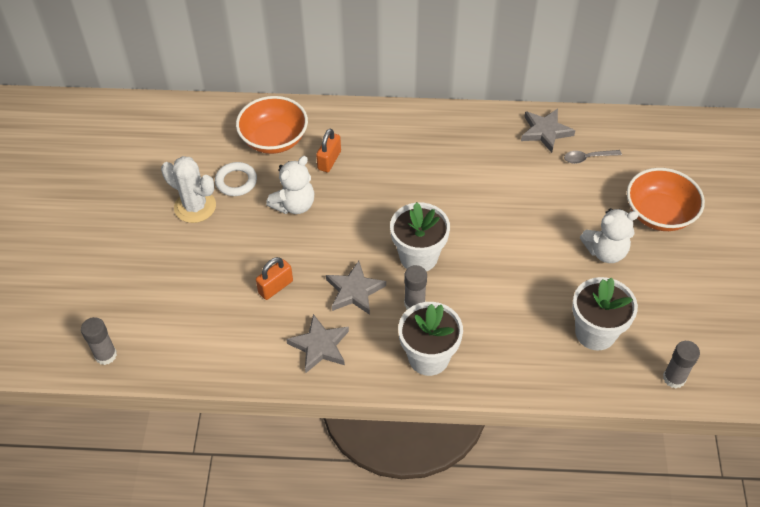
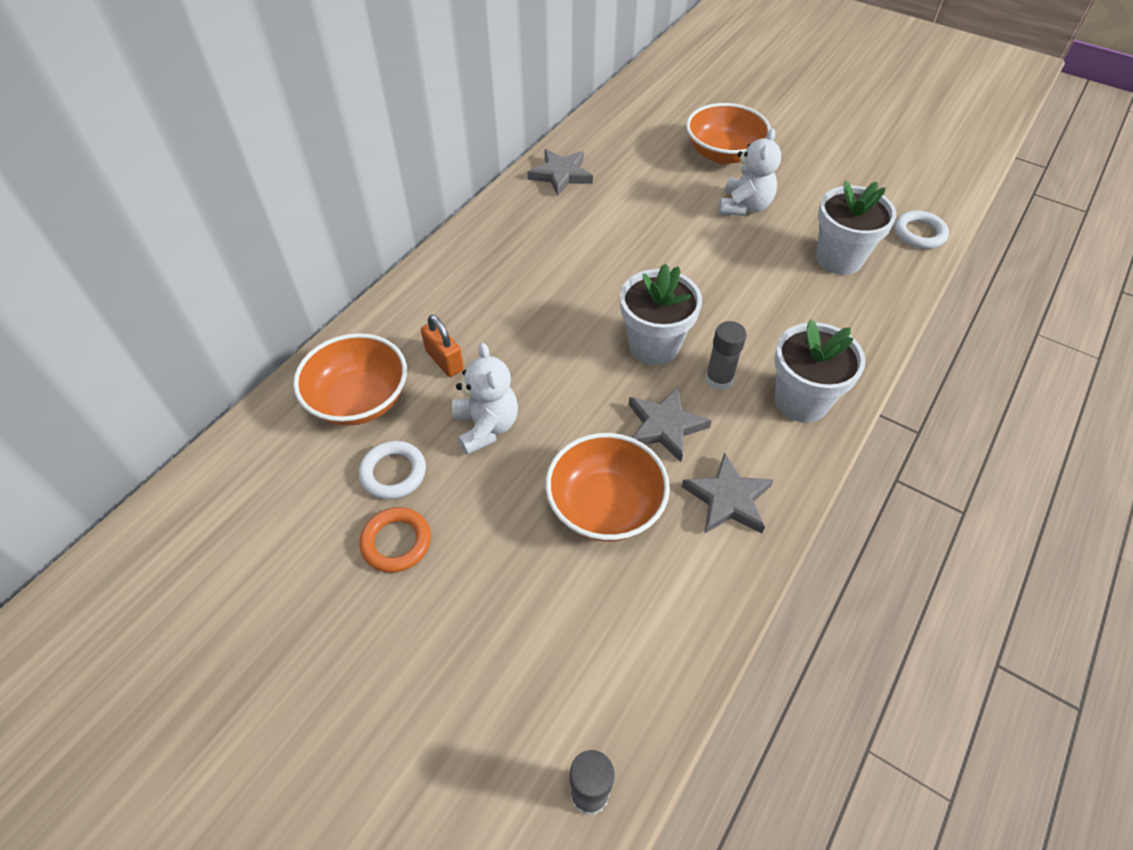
camera: 60 degrees left, 0 degrees up
(195, 206) = (396, 542): white cactus -> orange ring
(275, 287) = (605, 506): orange padlock -> orange bowl
(588, 158) = (619, 164): grey spoon -> none
(674, 378) = (919, 233): grey glue stick -> white ring

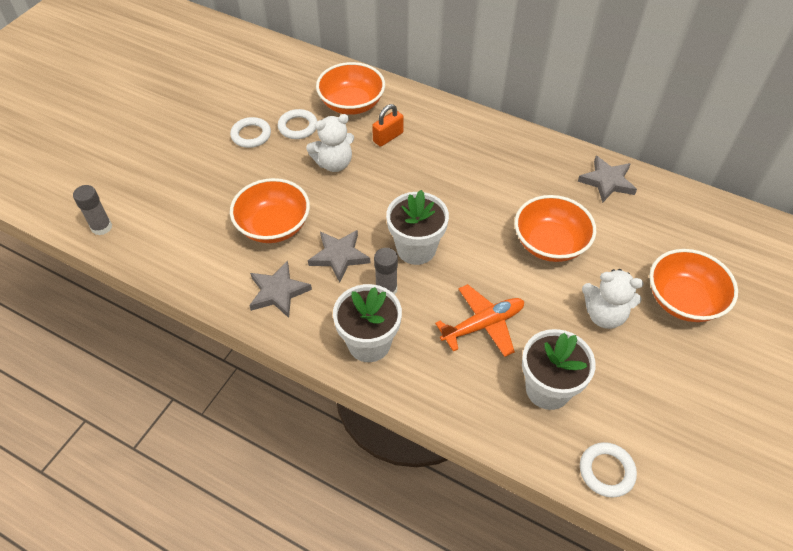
camera: 85 degrees right, 0 degrees up
(396, 542) = (251, 135): orange ring -> white ring
(649, 230) = (550, 243): none -> orange bowl
(765, 297) = (483, 325): none -> orange plane

